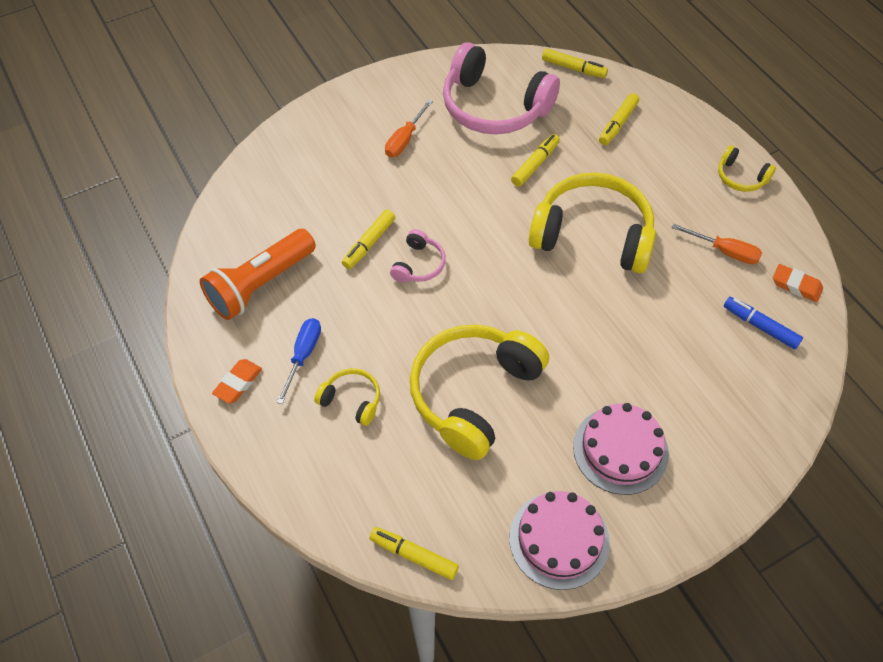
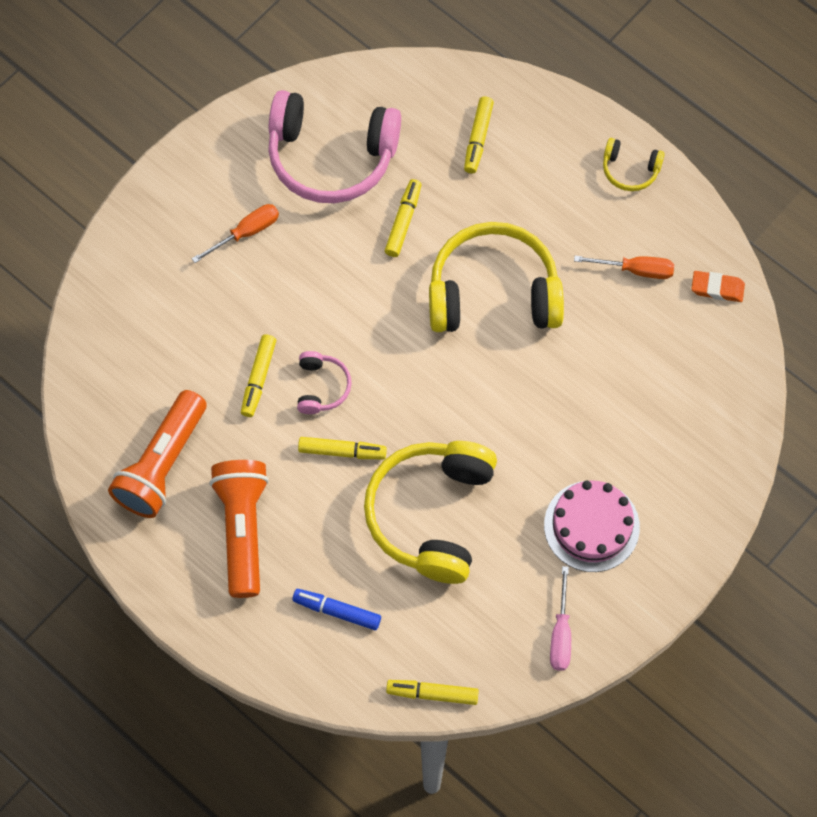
camera: 20 degrees left, 10 degrees up
(238, 383) = (189, 581): orange eraser -> none
(303, 355) = (242, 530): blue screwdriver -> orange flashlight
(352, 400) = (312, 561): yellow headphones -> none
(405, 139) = (246, 233): orange screwdriver -> orange screwdriver turned 135 degrees counterclockwise
(559, 539) = (561, 633): pink cake -> pink screwdriver
(573, 68) = (404, 75): yellow marker -> yellow marker (342, 451)
(760, 326) = (692, 348): blue marker -> blue marker (337, 611)

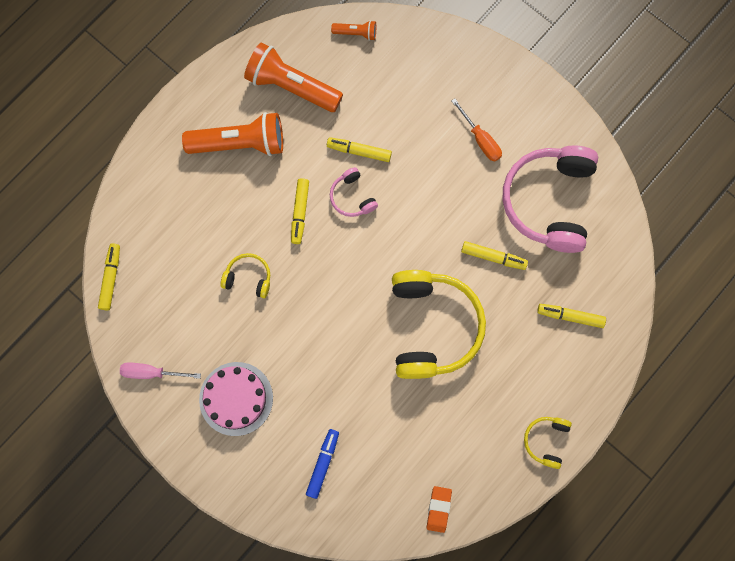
camera: 90 degrees right, 10 degrees up
(88, 382) = (356, 33): none -> orange flashlight
(322, 387) = (352, 197): pink headphones -> pink headphones turned 60 degrees clockwise
(337, 611) = (176, 210): blue marker -> blue marker (323, 463)
(431, 514) = (248, 277): yellow headphones -> yellow headphones, size x0.46
(635, 270) = (454, 441): orange screwdriver -> none

